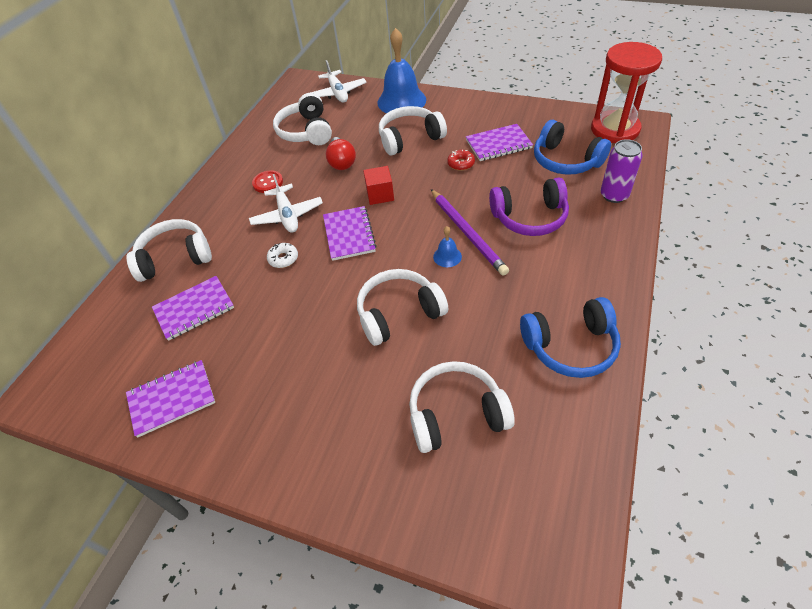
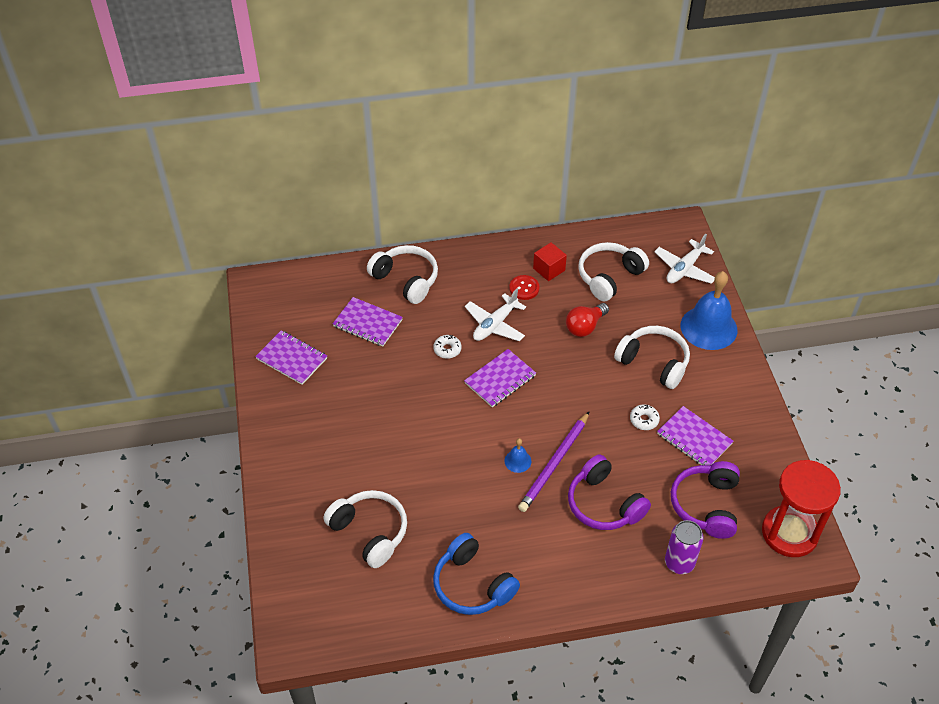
camera: 55 degrees right, 0 degrees up
(380, 195) = (561, 377): red cube -> red cube (549, 269)
(399, 313) = (438, 455): white headphones -> none
(461, 164) = (644, 420): red donut -> white donut
(565, 160) = (706, 505): blue headphones -> purple headphones

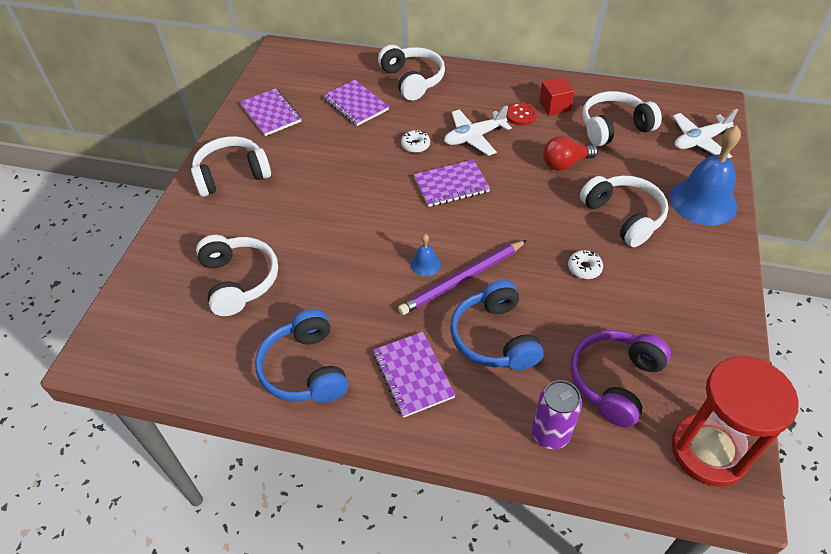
camera: 25 degrees right, 0 degrees up
(296, 435) = (232, 175): none -> white headphones
(604, 504) = (494, 337): purple headphones -> blue headphones
(694, 439) = (633, 305): purple notebook -> purple notebook (413, 375)

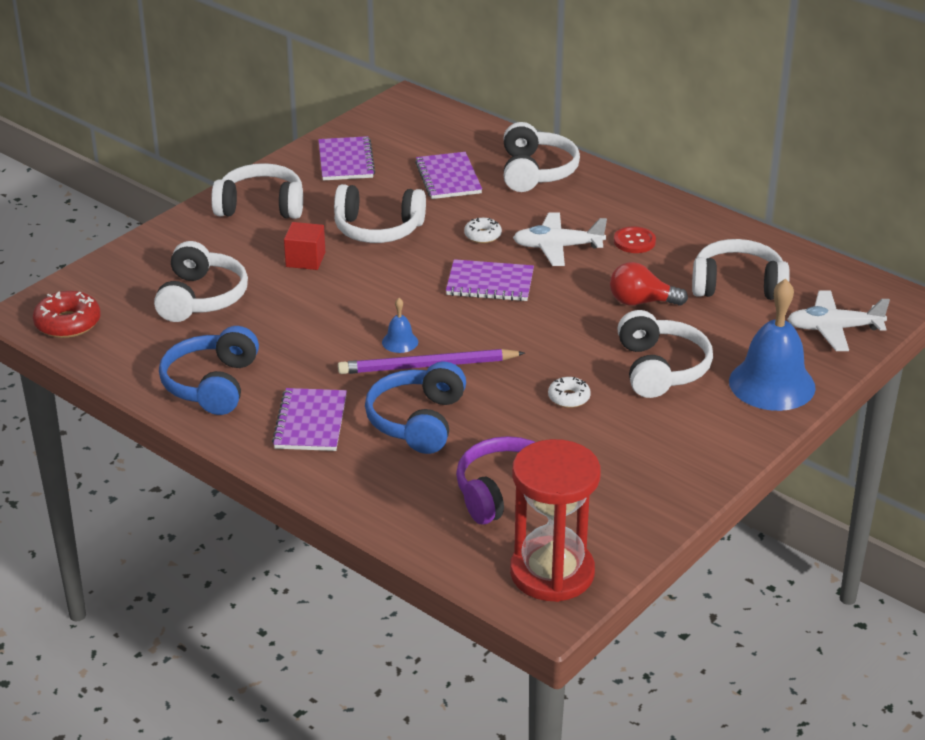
camera: 25 degrees right, 15 degrees down
(137, 353) = (68, 323): none -> red donut
(336, 165) = (378, 229): none -> white headphones
(550, 434) = (405, 507): purple can -> none
(554, 106) = (685, 244): red cube -> red cube (305, 259)

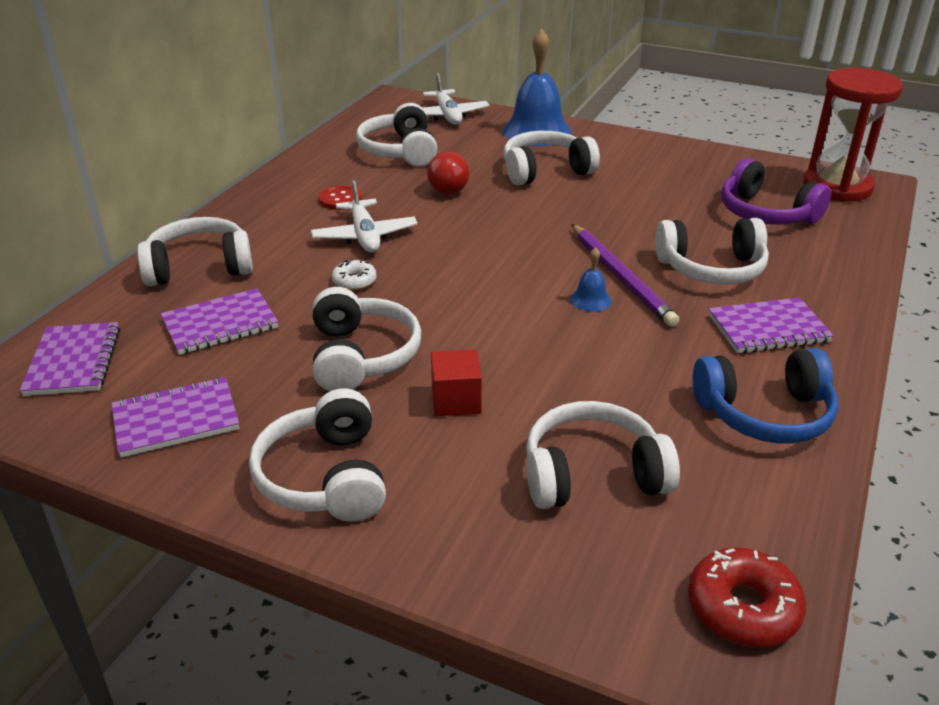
camera: 105 degrees left, 0 degrees up
(417, 421) = (711, 268): blue headphones -> white headphones
(490, 283) = (451, 264): purple notebook -> purple notebook (73, 361)
(569, 398) = (616, 203): white donut -> none

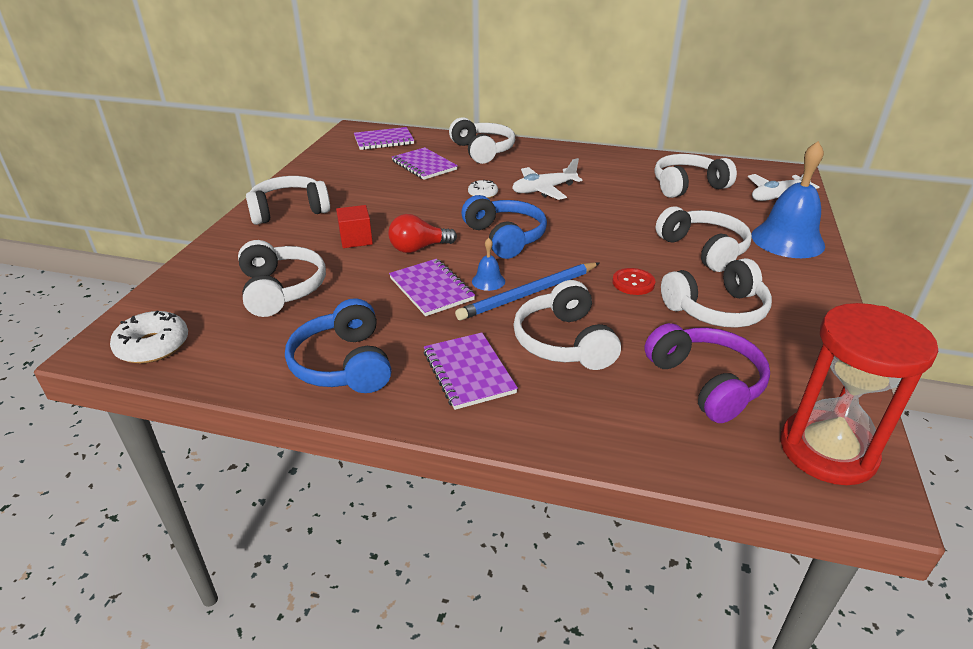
camera: 80 degrees right, 0 degrees up
(176, 419) = (337, 170): purple notebook -> purple notebook (431, 289)
(340, 199) = (591, 176): red button -> red button (633, 283)
(361, 356) = (399, 206): white headphones -> white headphones (716, 309)
(447, 187) = (638, 210): red light bulb -> red light bulb (418, 248)
(487, 278) = (505, 237): none -> blue headphones
(621, 277) = (529, 294): purple pencil -> blue pencil
(743, 608) = (153, 346): red donut -> white donut
(766, 213) = (706, 383): purple headphones -> purple headphones turned 120 degrees clockwise

